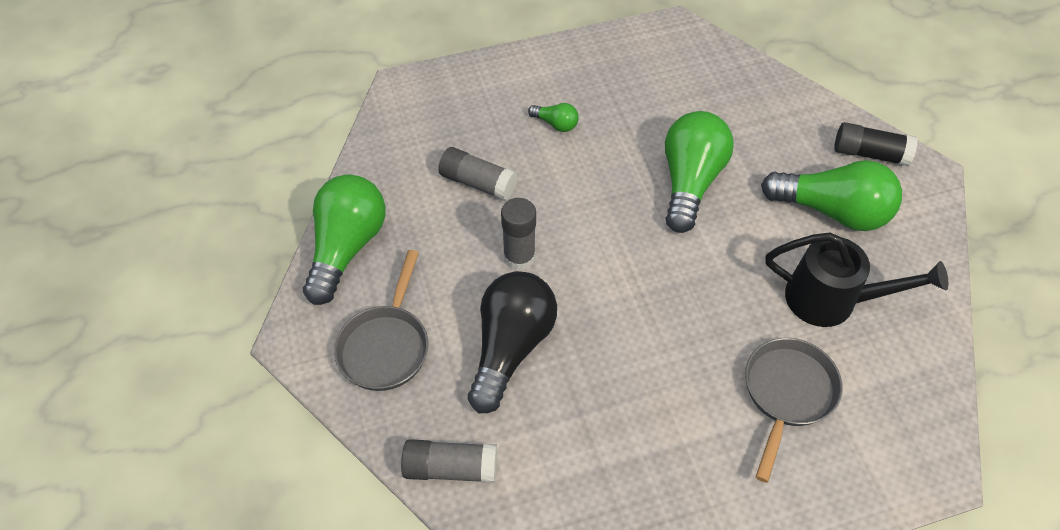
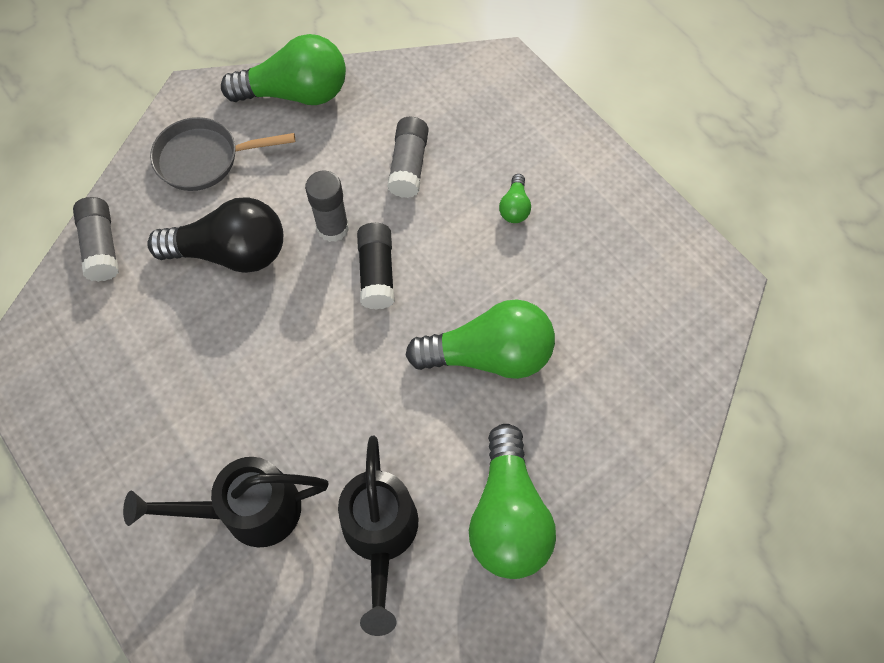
camera: 70 degrees right, 10 degrees up
(787, 394) = (249, 510): grey pan -> black watering can
(869, 153) = (618, 545): black glue stick -> black glue stick (377, 273)

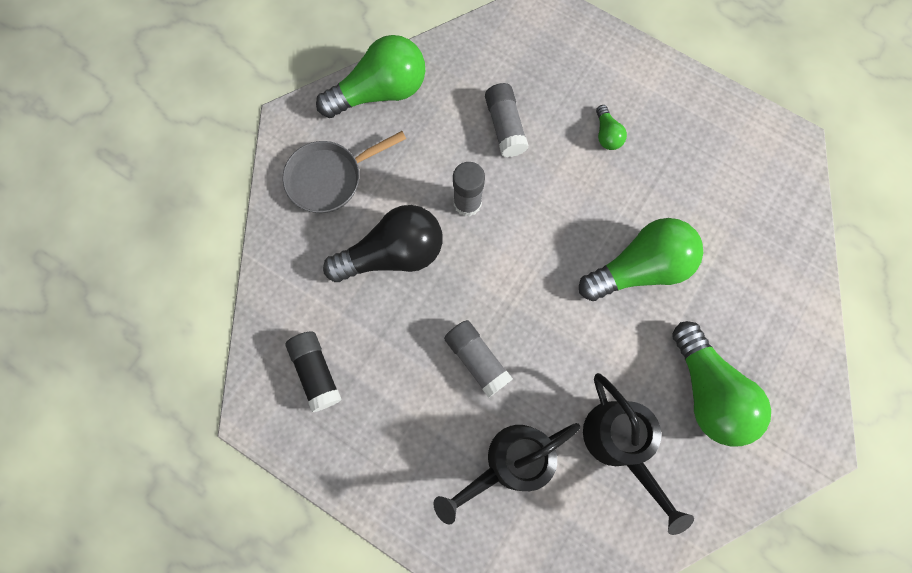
camera: 20 degrees left, 10 degrees up
(102, 246) = (280, 286): grey glue stick -> grey glue stick (477, 359)
(377, 273) = (521, 230): black glue stick -> black glue stick (316, 372)

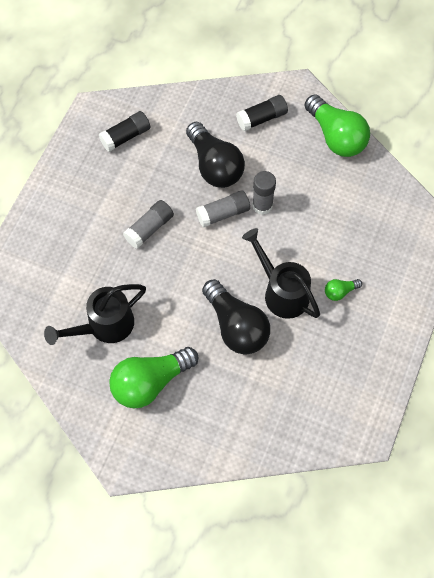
camera: 80 degrees right, 10 degrees down
(329, 178) = (262, 118): grey pan -> black glue stick
(505, 126) = (329, 221): grey glue stick -> grey glue stick (223, 213)
(509, 463) = (82, 258): black watering can -> black watering can (282, 292)
(639, 268) = (236, 326): green light bulb -> black light bulb

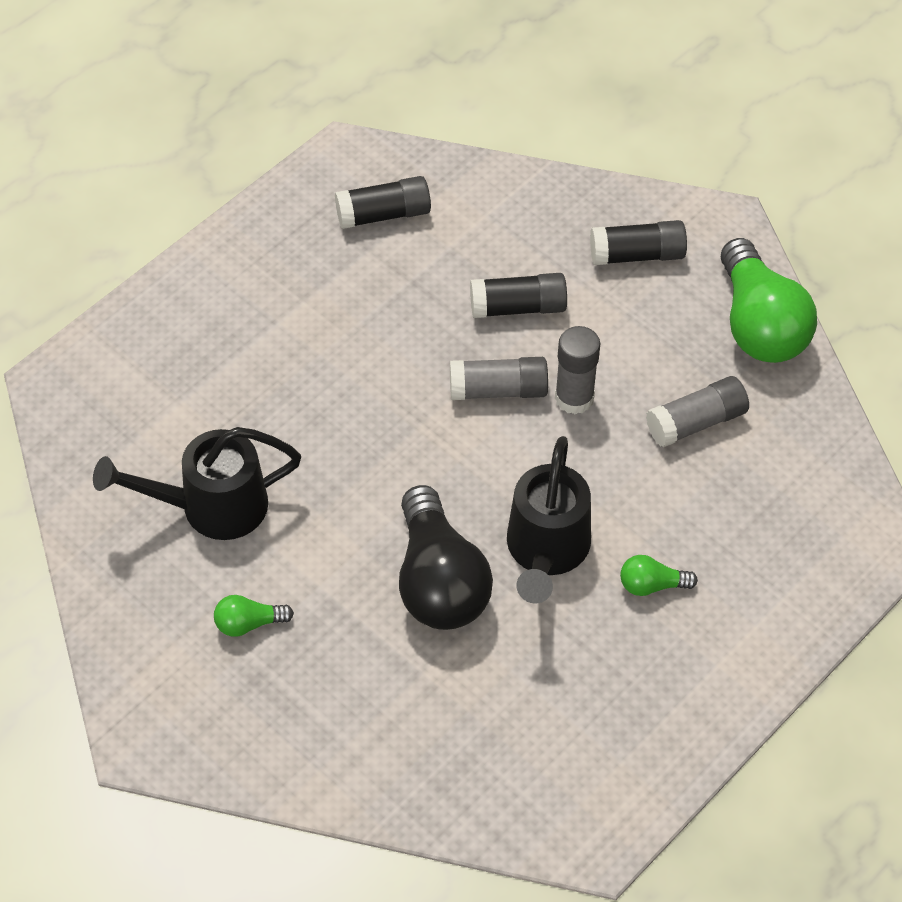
camera: 20 degrees right, 10 degrees down
(149, 228) = (358, 375): grey glue stick -> grey glue stick (696, 422)
(150, 382) = (249, 623): green light bulb -> green light bulb, size x0.45
(214, 166) = (518, 307): black light bulb -> black glue stick
(282, 292) = (546, 551): black watering can -> black watering can turned 150 degrees counterclockwise

